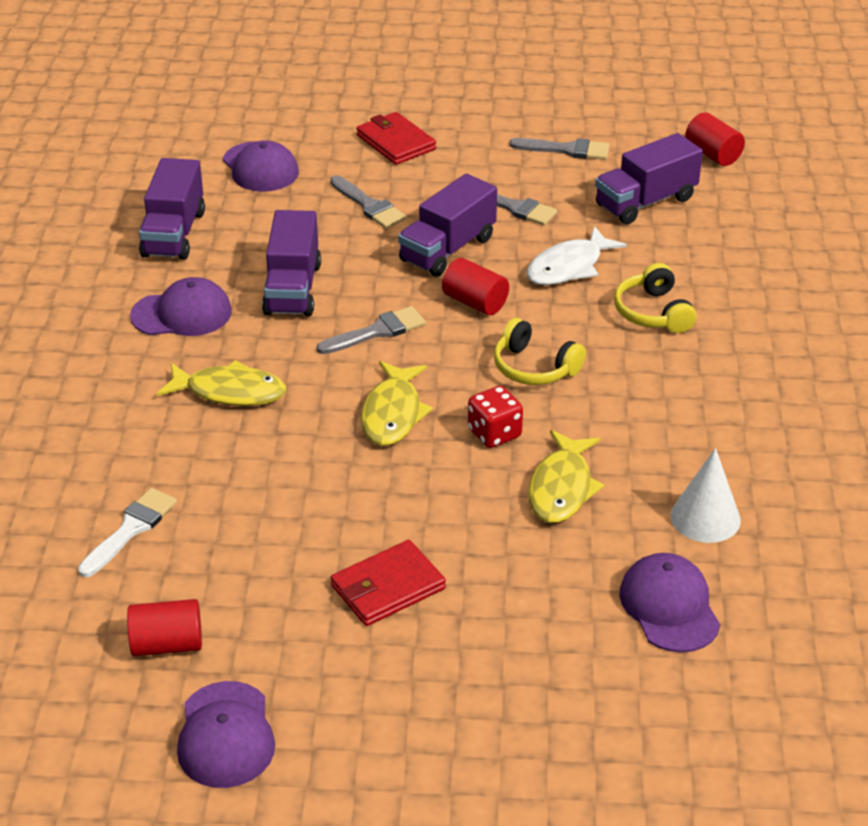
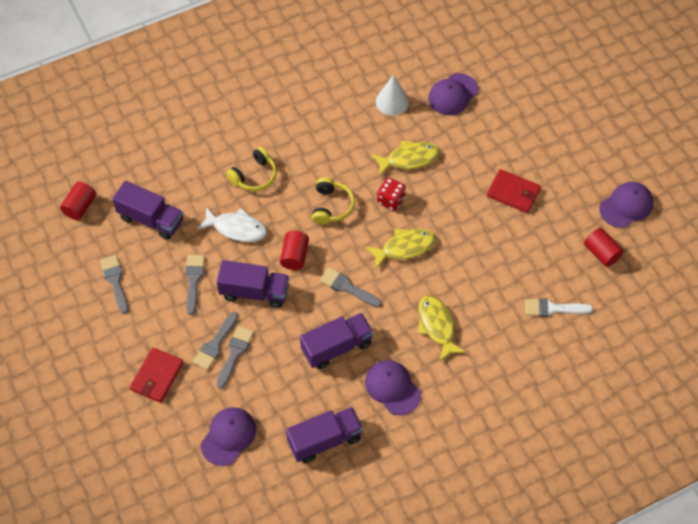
camera: 120 degrees left, 20 degrees up
(398, 195) = (215, 344): none -> grey brush

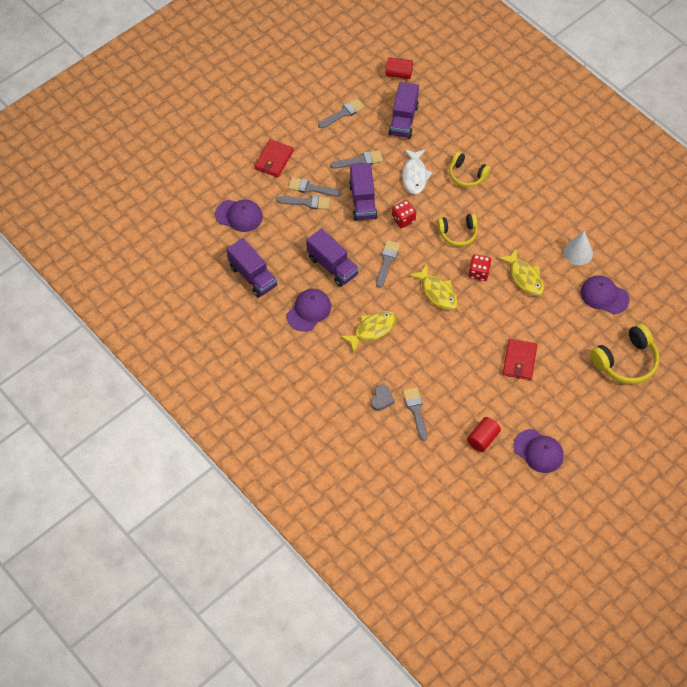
camera: 75 degrees right, 0 degrees up
(157, 376) = (274, 160): red wallet -> red wallet turned 75 degrees counterclockwise
(294, 256) = (403, 219): red cylinder -> red dice
(531, 339) = (382, 399): none -> grey heart
(537, 99) = (626, 361): none -> yellow headphones
(553, 308) = (415, 410): white brush -> grey brush

